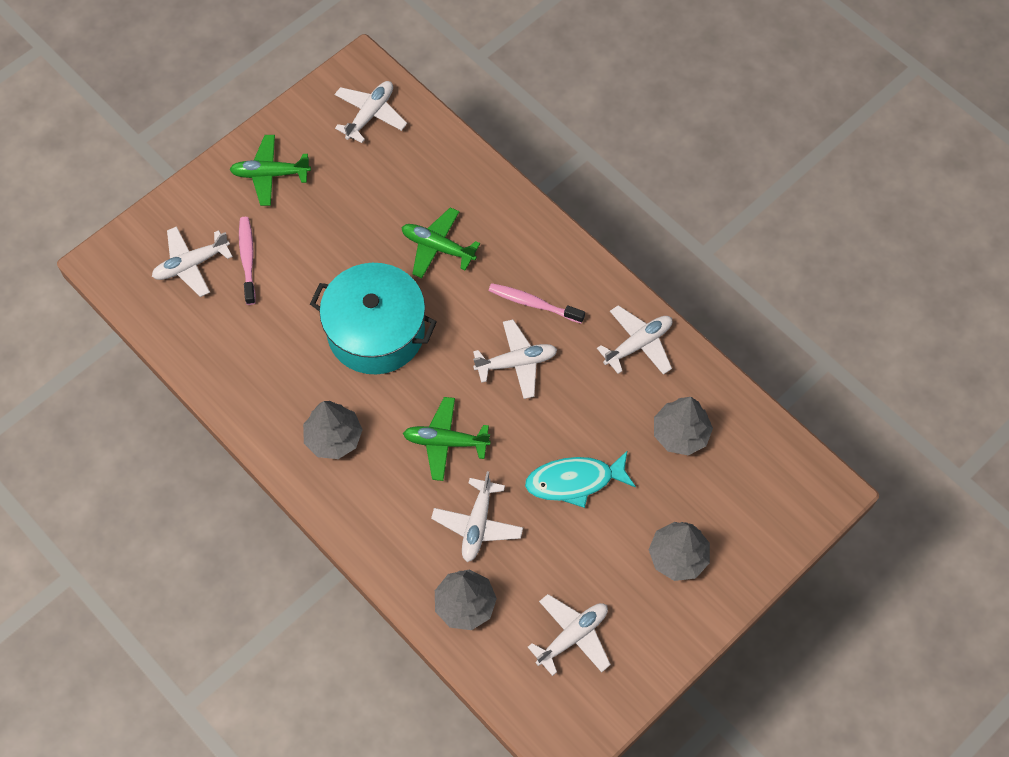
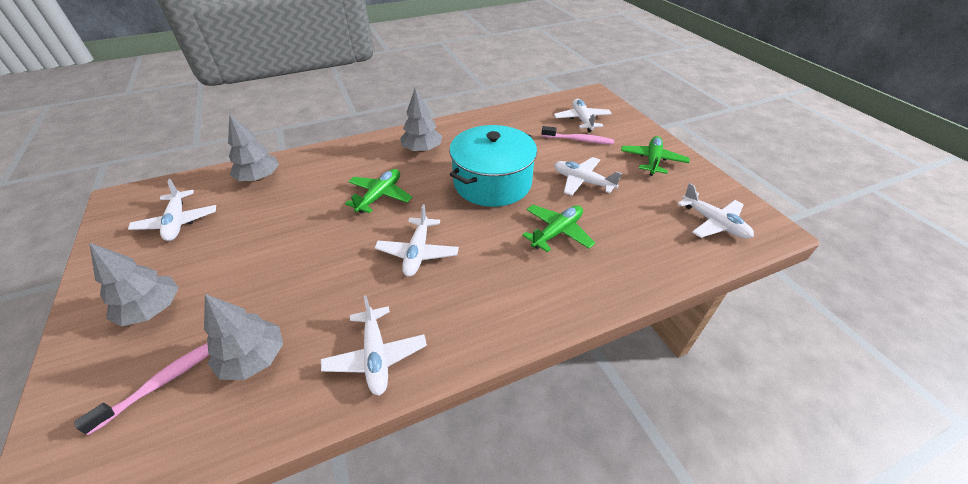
camera: 110 degrees right, 20 degrees down
(477, 524) = (305, 196): white plane -> white plane (582, 181)
(533, 303) = (470, 281): pink toothbrush -> pink toothbrush (163, 382)
(575, 481) = (285, 259): turquoise fish -> none

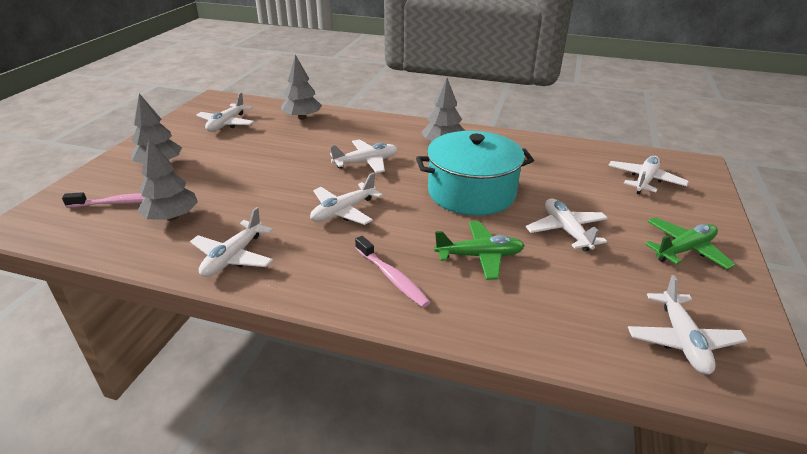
camera: 40 degrees right, 10 degrees down
(380, 196) = (366, 162): green plane -> white plane
(579, 140) = (614, 196): pink toothbrush -> pink toothbrush (392, 278)

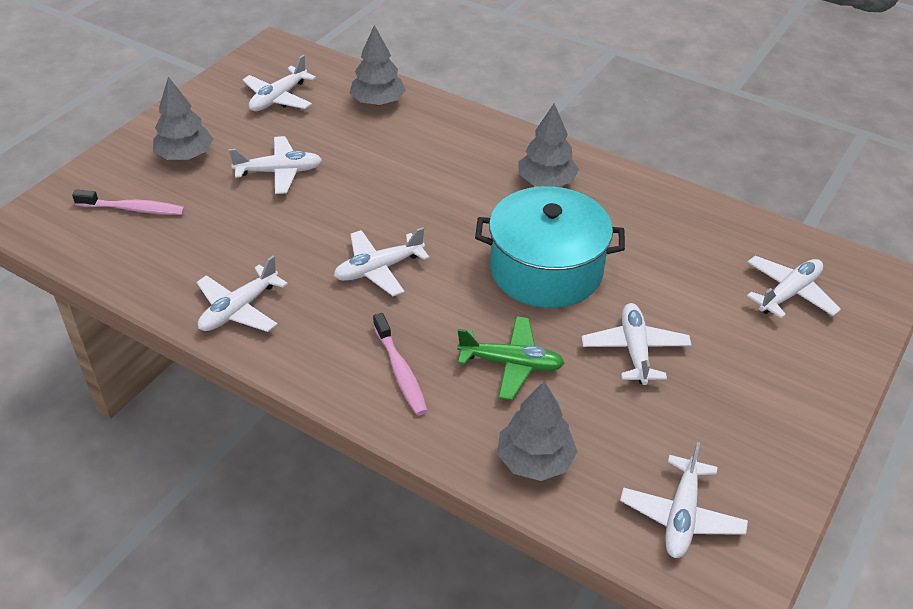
camera: 15 degrees right, 10 degrees up
(172, 217) = (185, 241): grey tree -> grey tree (535, 460)
(366, 162) = (434, 196): white plane -> white plane (279, 172)
(684, 250) = (767, 407): green plane -> none

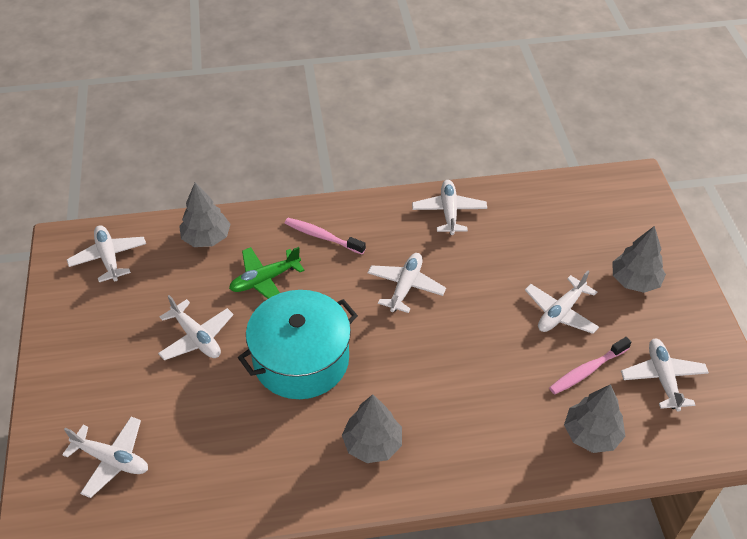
camera: 140 degrees right, 5 degrees up
(134, 209) = (597, 225): pink toothbrush -> pink toothbrush (587, 370)
(789, 293) = (112, 460): white plane -> white plane turned 75 degrees counterclockwise

